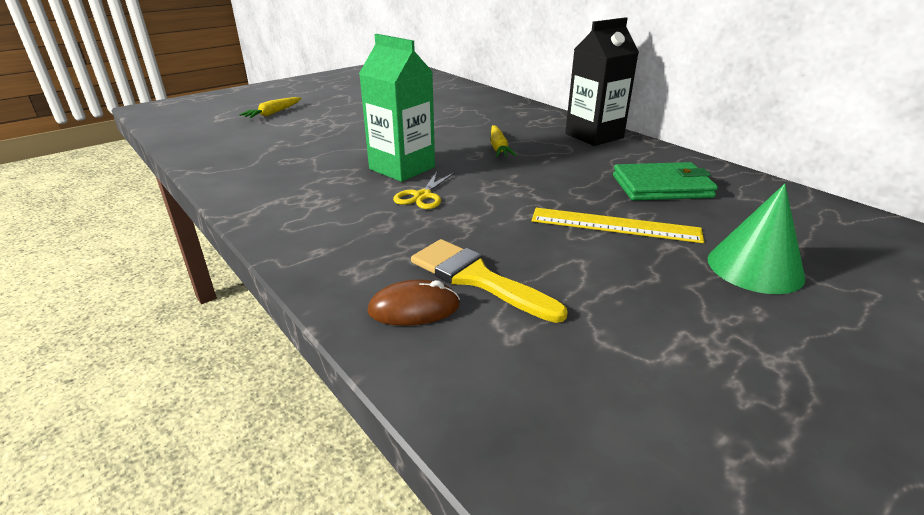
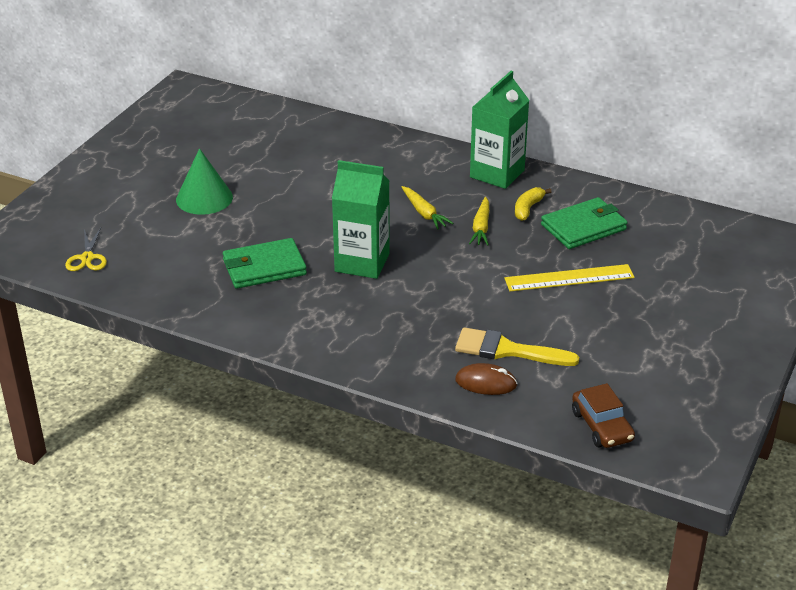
camera: 25 degrees left, 5 degrees up
(273, 113) = (148, 219): yellow carrot -> yellow carrot (481, 227)
(313, 154) = (264, 267): none -> green wallet
(414, 308) = (486, 383): brown mouse -> brown mouse turned 45 degrees clockwise
(422, 196) = (408, 289): yellow scissors -> yellow scissors (87, 258)
(538, 433) = (602, 426): none -> brown car
(594, 136) = (497, 174): black carton -> green carton
(607, 162) = (528, 209): none -> yellow banana
(755, 267) = (671, 290): green cone -> green cone (204, 198)

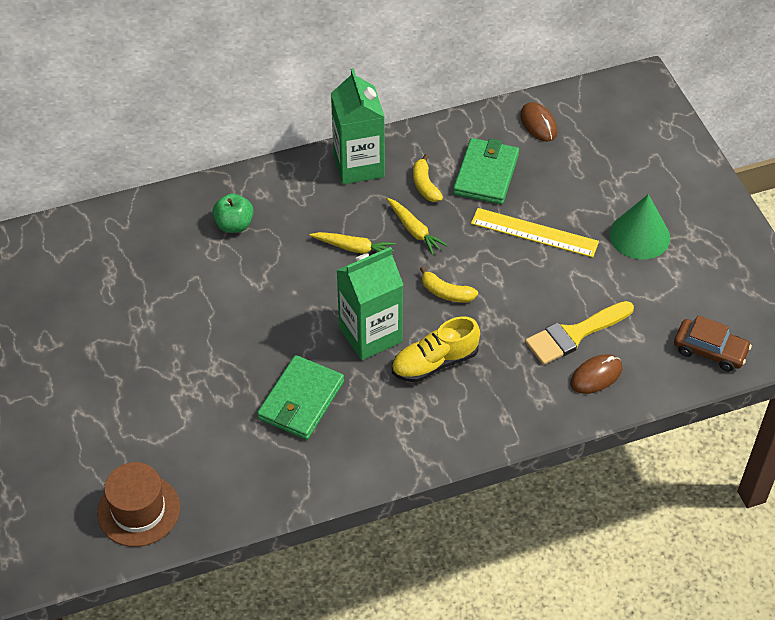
camera: 45 degrees left, 15 degrees up
(87, 258) = (138, 510): yellow scissors -> brown hat
(204, 198) = (153, 368): green cone -> green cone (639, 235)
(365, 159) = (234, 225): none -> green apple
(381, 303) = (434, 362): none -> yellow shoe
(450, 272) = (446, 293): none -> yellow banana
(569, 278) = (534, 232): yellow ruler -> yellow ruler turned 75 degrees clockwise
(670, 222) = (538, 124): none -> brown mouse

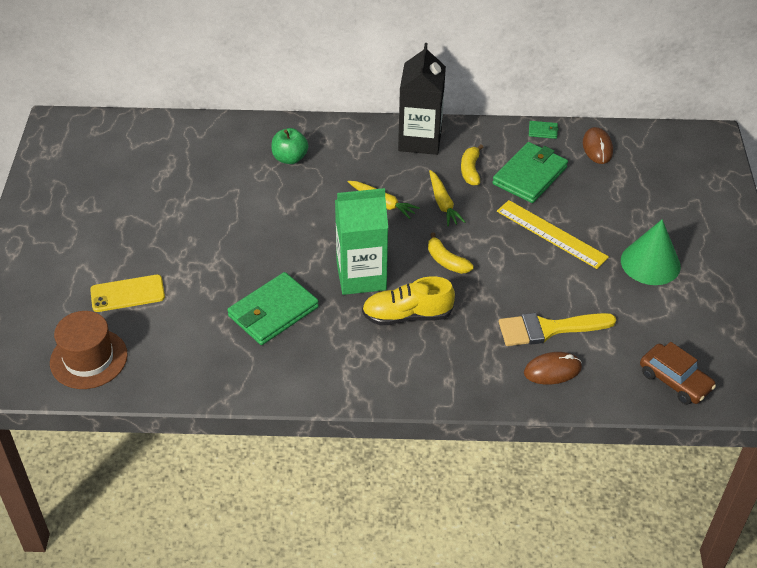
camera: 20 degrees right, 5 degrees down
(141, 428) = (127, 294): none -> yellow phone
(358, 165) = (420, 140): green carton -> black carton
(477, 120) = (543, 131): none -> green wallet

